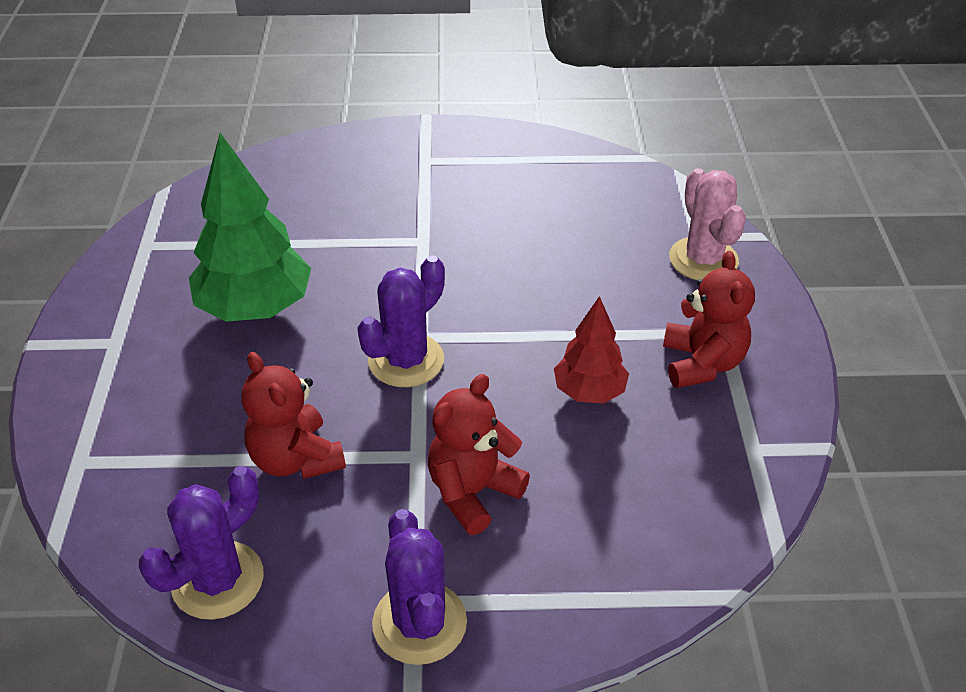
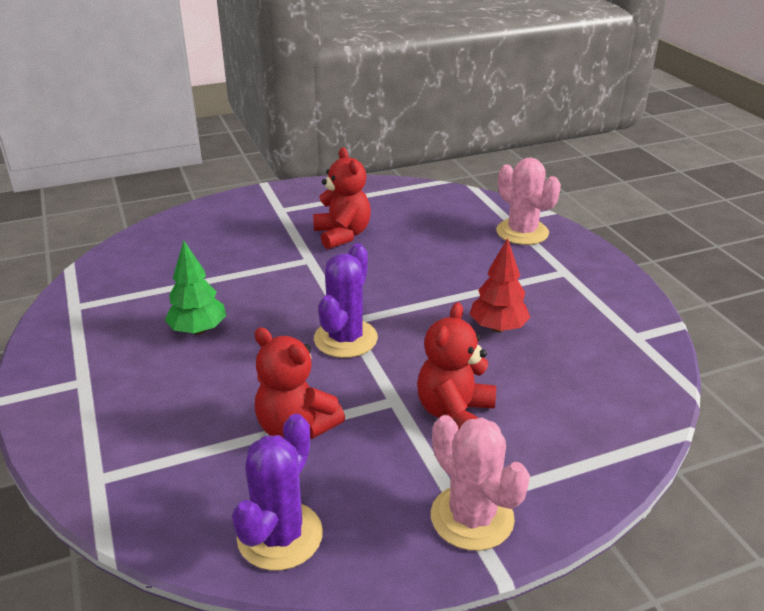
camera: 20 degrees left, 10 degrees down
(255, 308) = (198, 330): green tree -> green tree, size x0.58
(419, 623) = (472, 517): purple cactus -> pink cactus
(702, 363) = (564, 293): red teddy bear -> red teddy bear (342, 235)

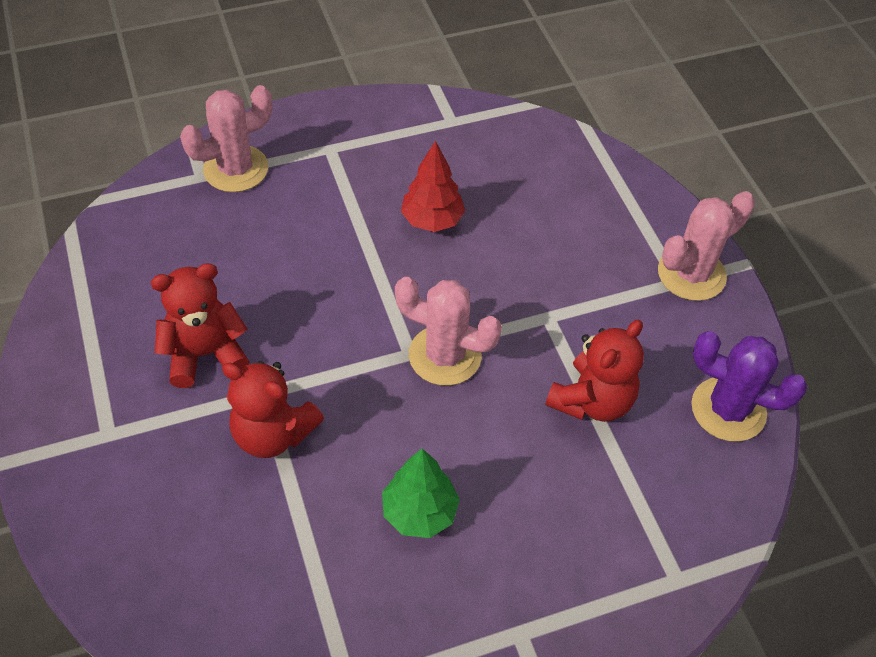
camera: 90 degrees left, 20 degrees up
(345, 339) = (445, 355): purple cactus -> pink cactus
(454, 414) = (567, 271): red teddy bear -> red teddy bear (273, 433)

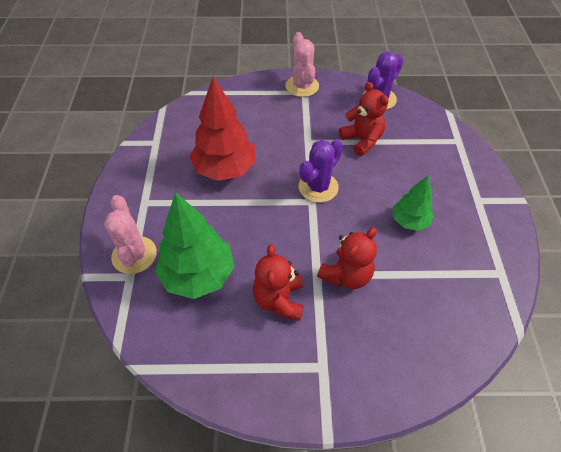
camera: 70 degrees left, 0 degrees up
(223, 247) = (198, 275): none -> green tree
(432, 220) = (225, 169): red tree -> red tree, size x1.73
(445, 355) = (318, 187): pink cactus -> purple cactus

